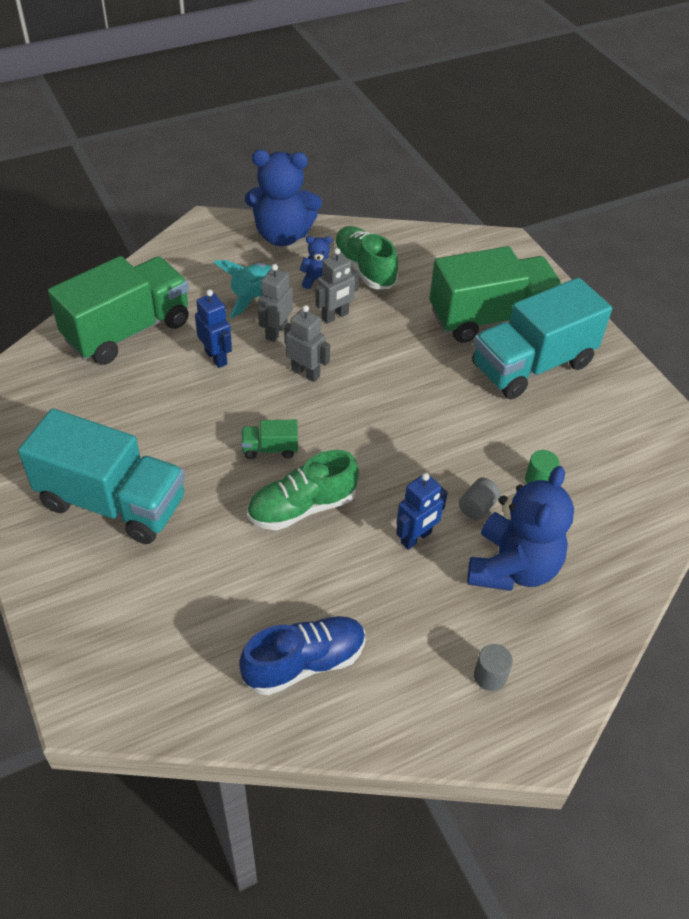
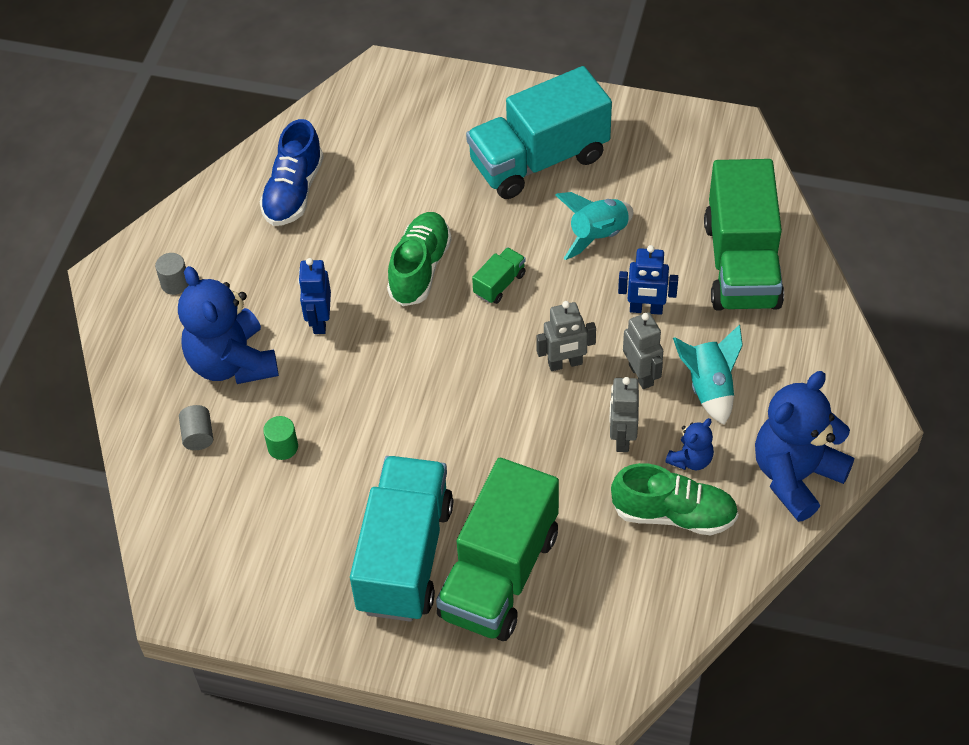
camera: 135 degrees right, 5 degrees up
(167, 420) = (597, 235): none -> turquoise rocket
(477, 507) = (304, 382): grey cylinder -> grey cylinder (198, 435)

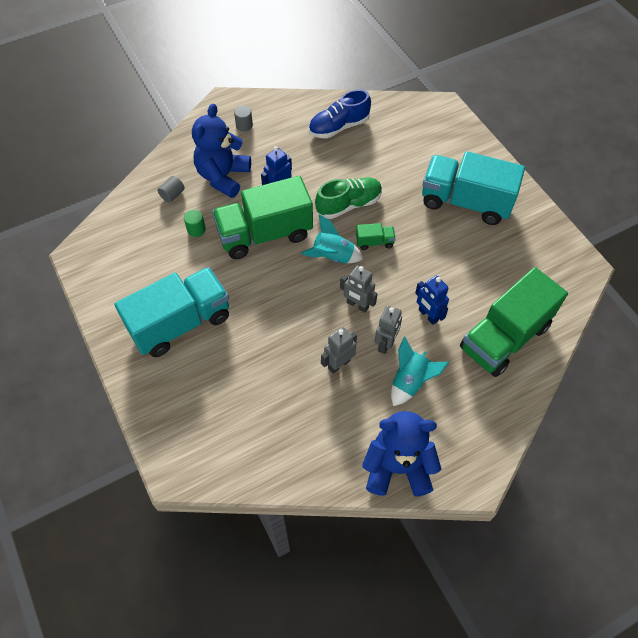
camera: 45 degrees right, 5 degrees up
(499, 575) = (206, 371): green truck -> green truck (265, 234)
(597, 235) = (449, 260): turquoise rocket -> turquoise rocket (333, 256)
(674, 514) = (315, 424): green shoe -> none
(691, 459) = (357, 407): blue teddy bear -> none

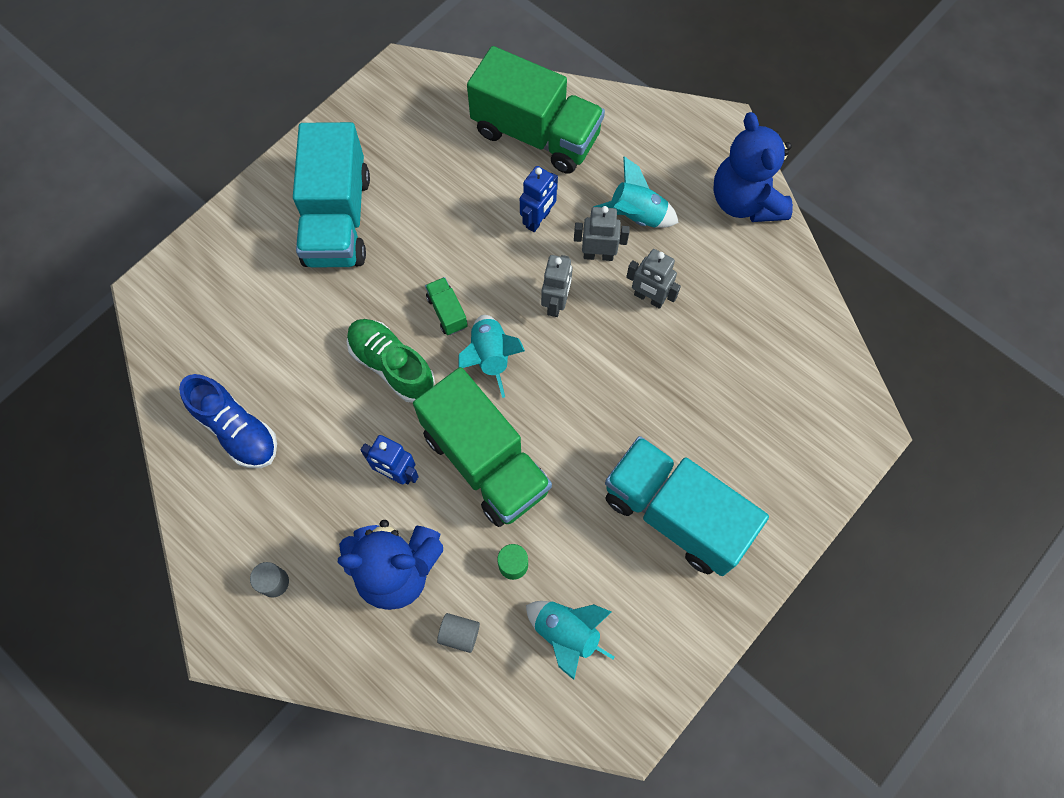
camera: 110 degrees left, 10 degrees up
(144, 243) = (566, 633): none -> turquoise rocket

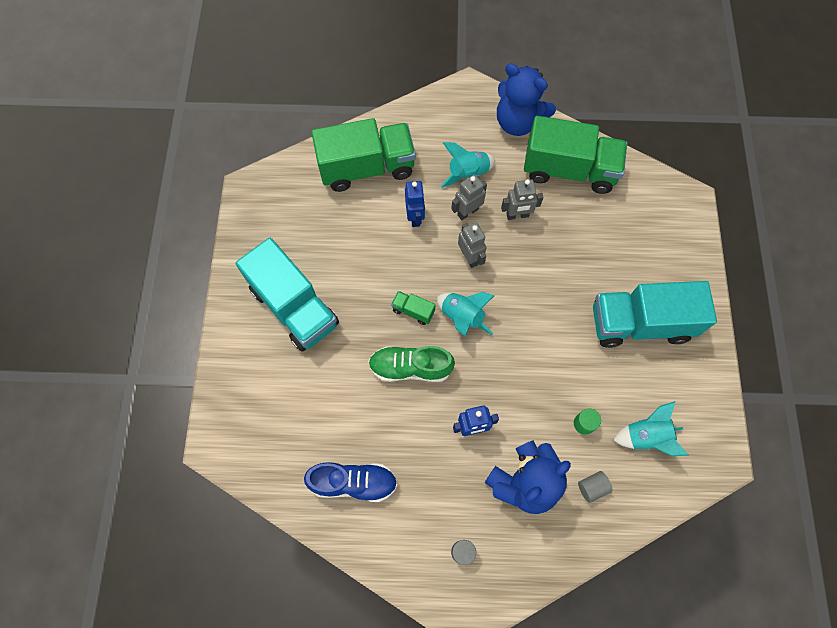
camera: 40 degrees left, 0 degrees up
(485, 461) = (515, 379): green truck -> green truck (569, 170)

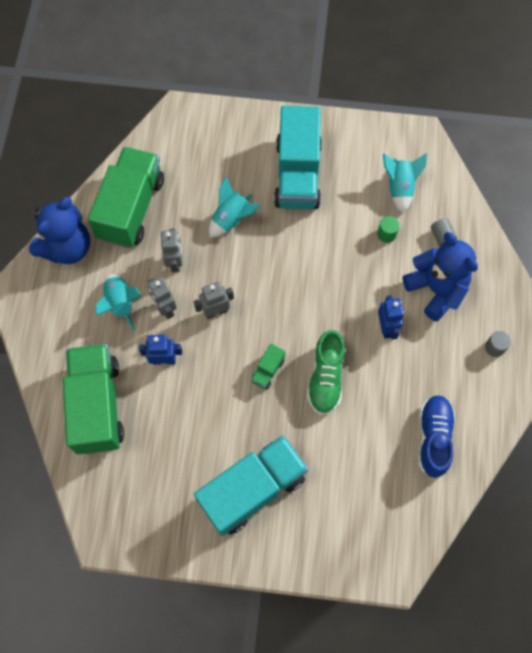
camera: 85 degrees left, 0 degrees up
(462, 317) = (278, 325): turquoise rocket -> turquoise rocket (231, 219)

